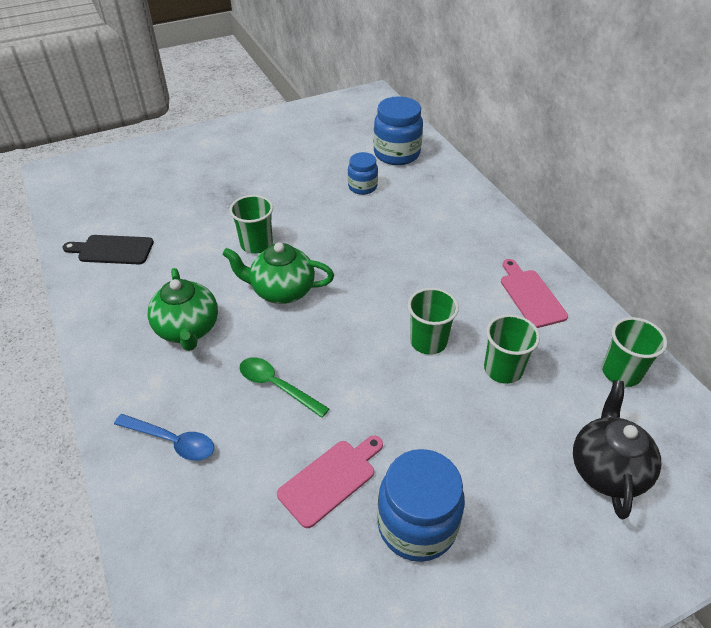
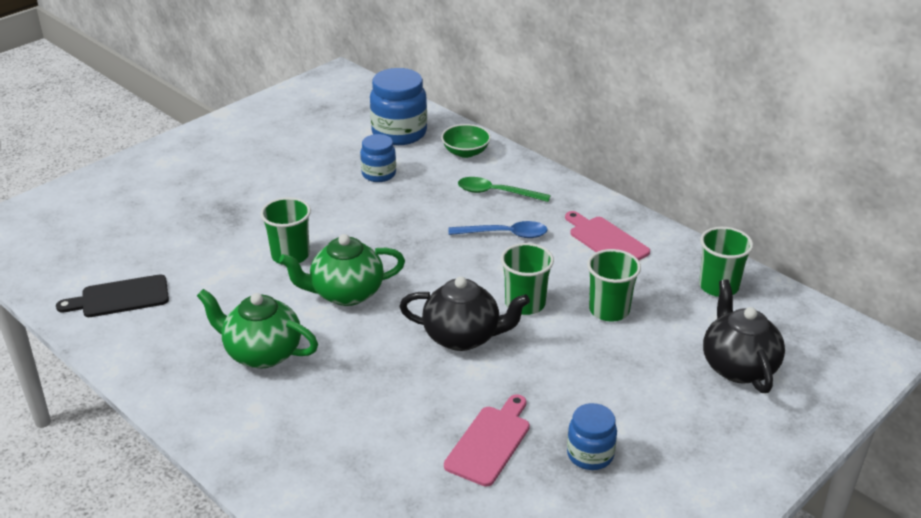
camera: 20 degrees left, 10 degrees down
(172, 441) = (308, 454): blue spoon -> blue spoon (504, 234)
(188, 329) = (262, 353): green teapot -> green teapot turned 150 degrees clockwise
(277, 386) = (391, 379): green spoon -> green spoon (496, 193)
(358, 360) = (463, 337): none -> black teapot
(417, 525) = (590, 454): blue jar -> blue jar, size x0.59
(443, 182) = (466, 152): none -> green bowl

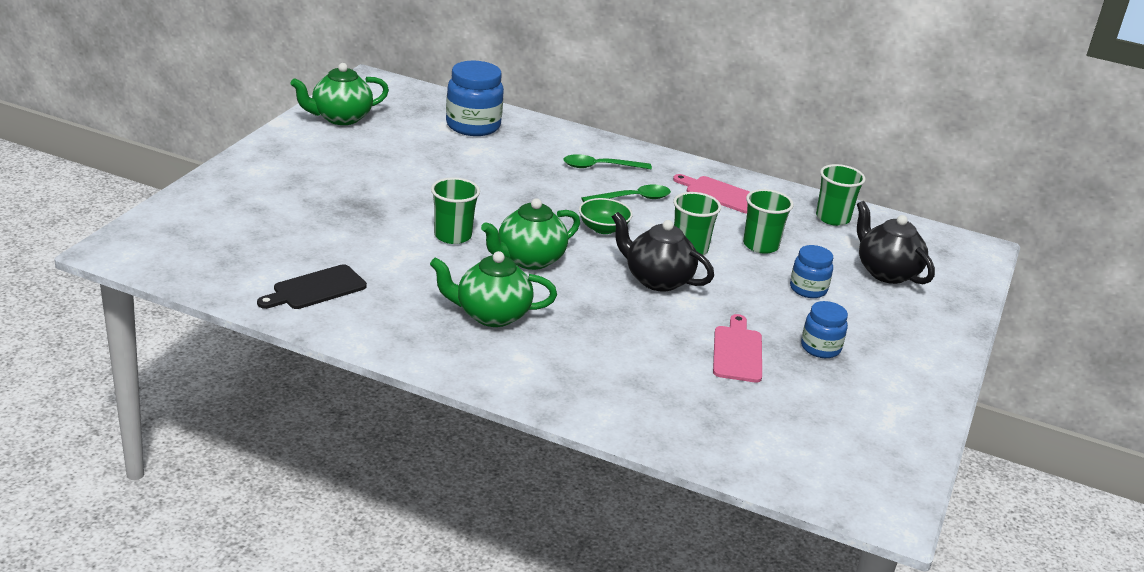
camera: 25 degrees left, 5 degrees down
(279, 113) = (340, 118): none -> green teapot
(379, 174) = (481, 161): blue jar -> blue jar (808, 289)
(463, 337) = (657, 280): black teapot -> black teapot turned 135 degrees counterclockwise
(466, 152) = (547, 136): green bowl -> green bowl (603, 228)
(504, 234) = (632, 198): blue spoon -> green spoon

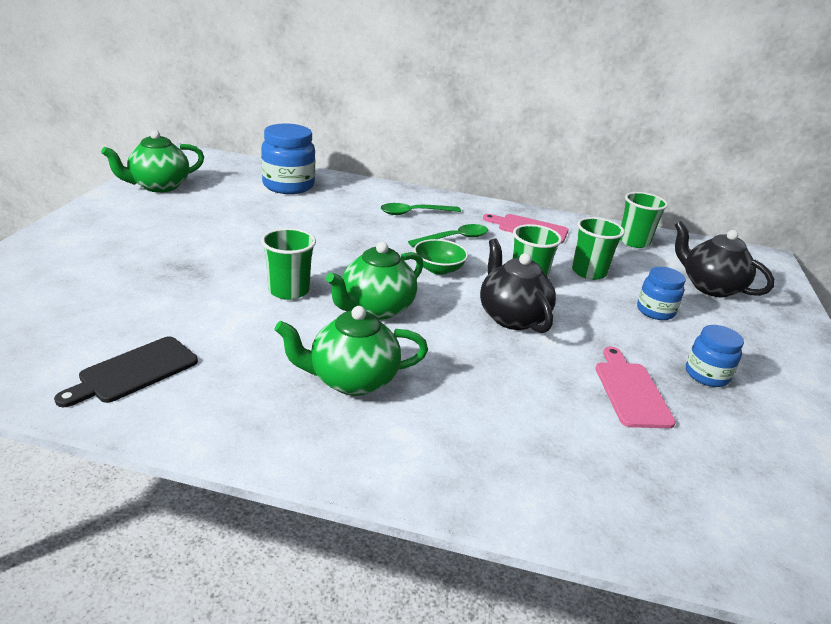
camera: 10 degrees left, 0 degrees up
(657, 280) = (512, 317): black teapot -> black teapot turned 45 degrees clockwise

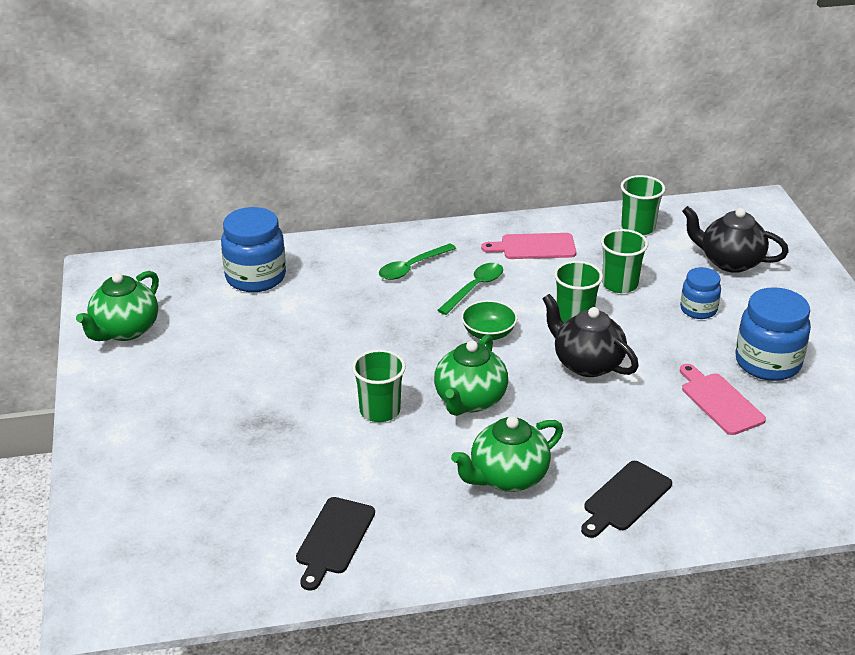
camera: 20 degrees left, 5 degrees up
(458, 444) = (625, 498): none -> black cutting board
(706, 375) = (768, 363): blue jar -> blue jar, size x1.69

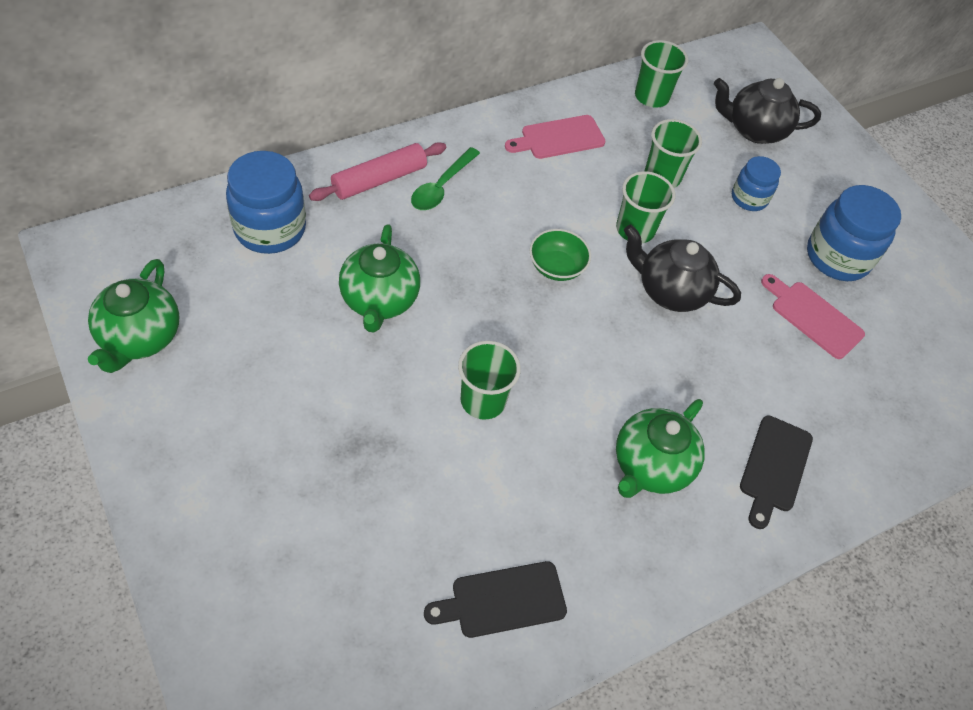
camera: 25 degrees left, 20 degrees up
(334, 539) = (503, 600): black cutting board -> black cutting board turned 75 degrees clockwise
(360, 257) = (379, 179): none -> pink rolling pin
(469, 400) = (572, 366): green teapot -> green teapot (379, 300)
(474, 288) = (519, 206): green spoon -> none

